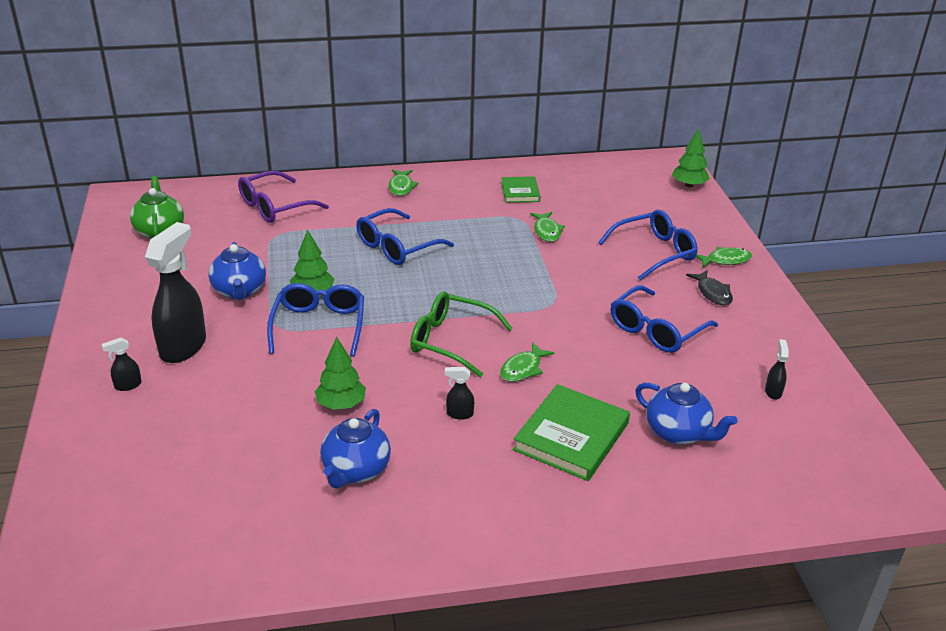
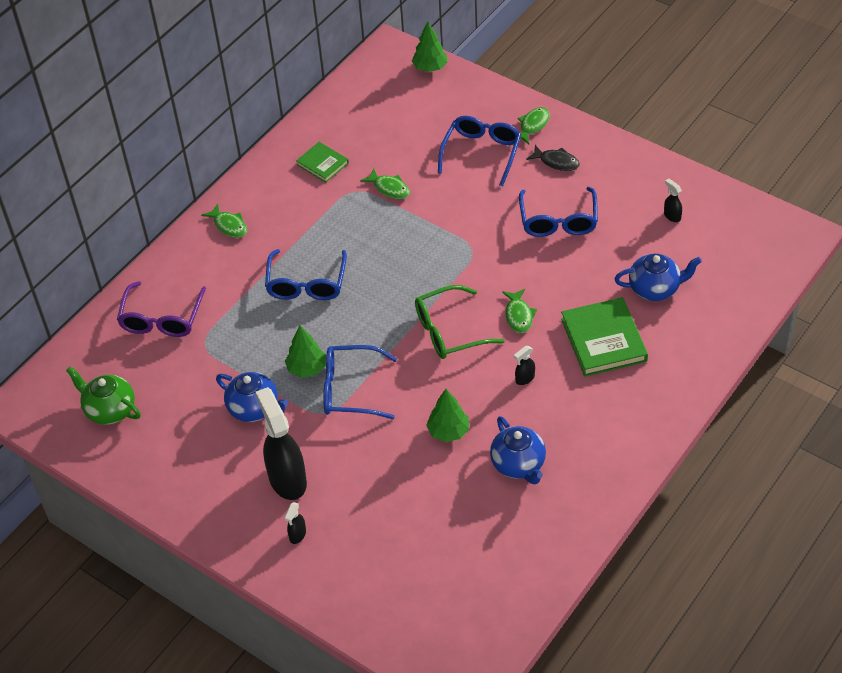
camera: 40 degrees left, 15 degrees up
(319, 325) = (350, 389): blue glasses -> blue glasses turned 45 degrees counterclockwise

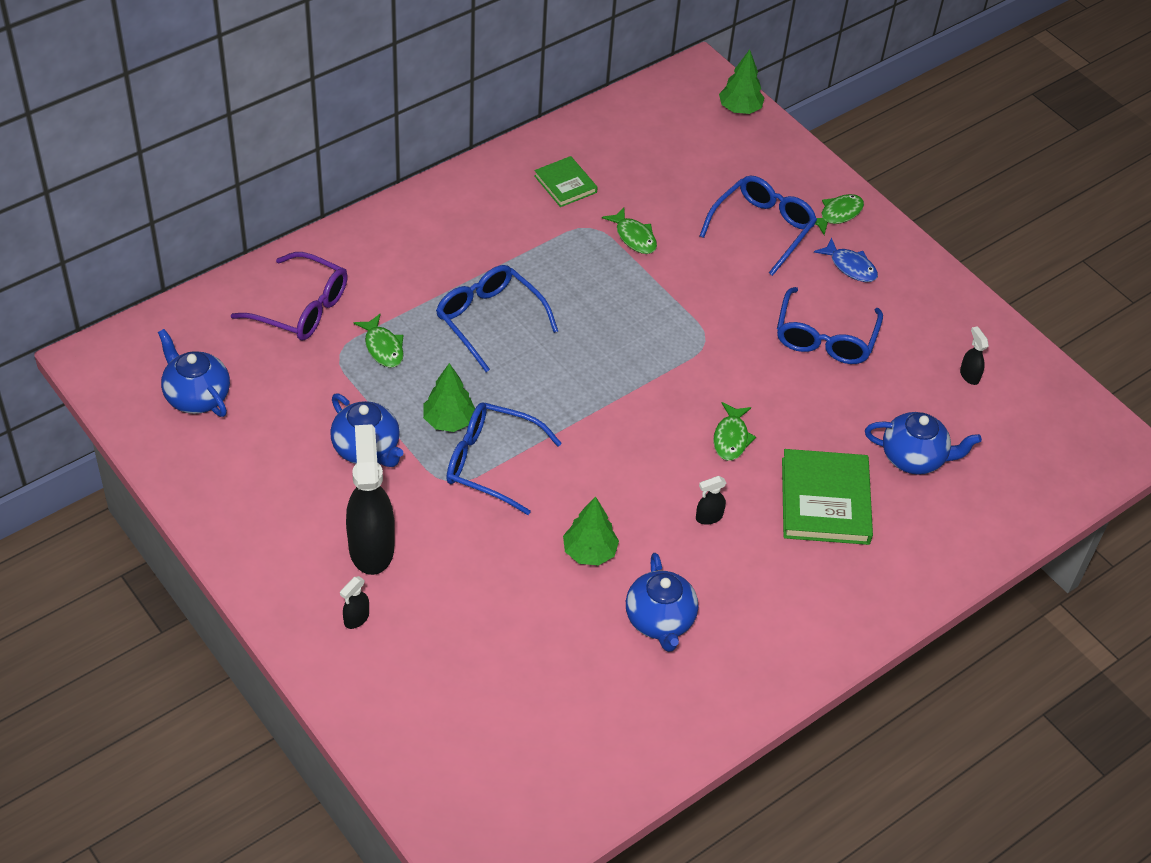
camera: 10 degrees right, 0 degrees up
(110, 410) = (196, 396): green teapot -> blue teapot
(162, 319) = (301, 308): purple glasses -> purple glasses turned 90 degrees counterclockwise
(229, 226) = (425, 223): green fish -> green fish (383, 347)
(306, 284) = (489, 320): blue glasses -> blue glasses turned 120 degrees clockwise
(449, 331) = (638, 430): green glasses -> none
(556, 162) = (850, 266): black fish -> blue fish

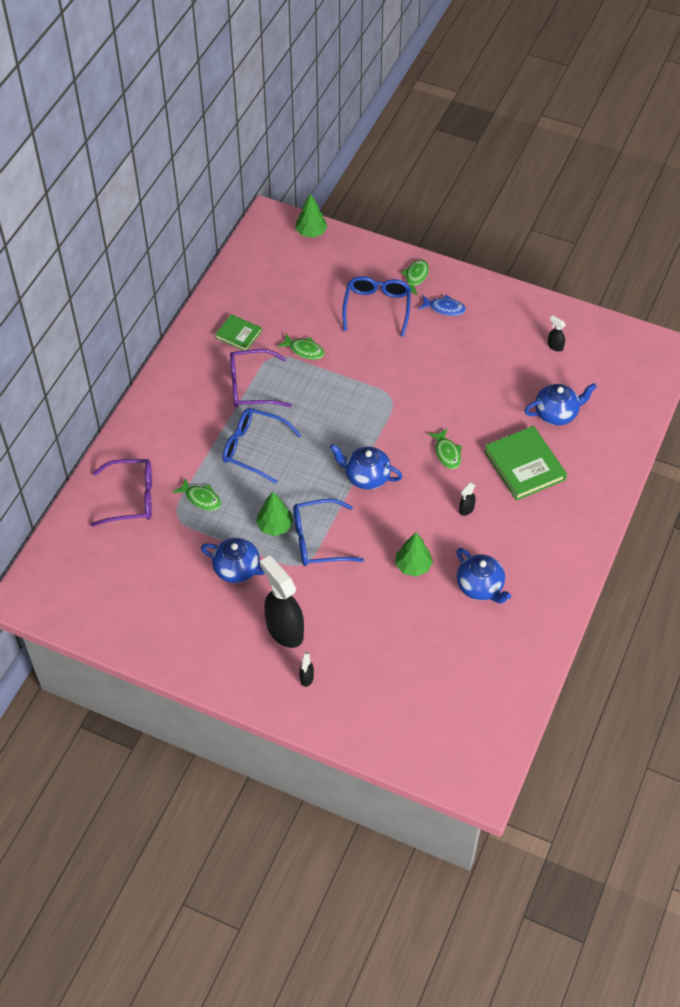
camera: 25 degrees left, 5 degrees up
(196, 396) = (107, 589): blue teapot -> blue teapot (366, 476)
(538, 249) = (251, 386): none -> purple glasses
(825, 338) = (459, 362): blue glasses -> none

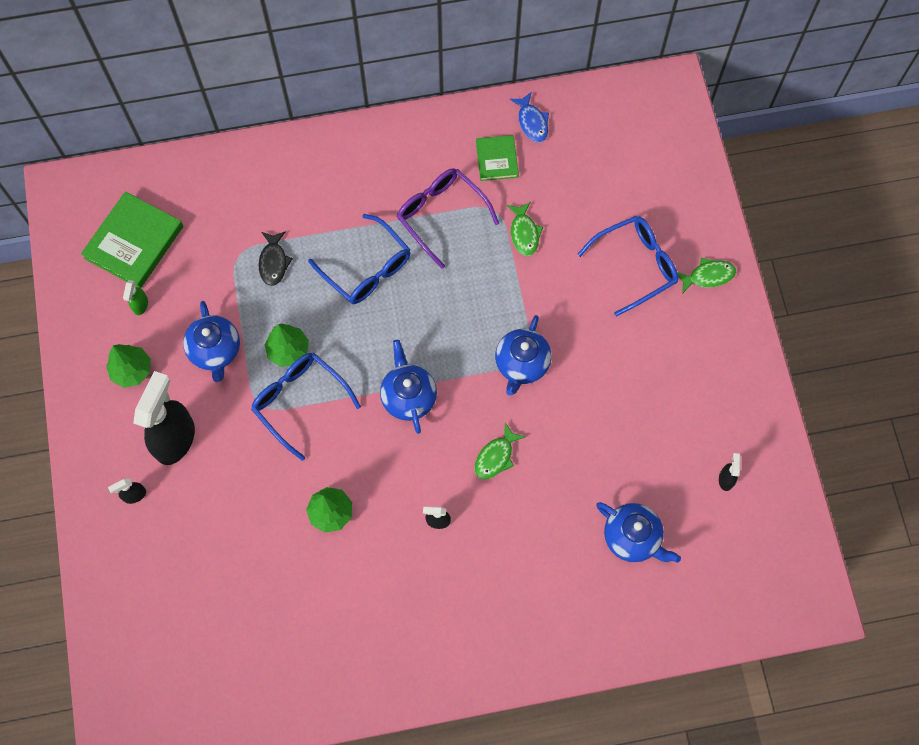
camera: 55 degrees right, 15 degrees up
(132, 498) = (231, 201): purple glasses -> none
(163, 596) = (140, 305): none -> green spray bottle
(201, 498) = (273, 262): green fish -> black fish
(254, 448) = (367, 269): blue glasses -> blue glasses turned 150 degrees clockwise
(311, 232) = (685, 136): green tree -> green tree (132, 370)
(444, 308) = (688, 332): blue fish -> blue fish (532, 122)
(480, 587) = (350, 595): blue teapot -> blue teapot (521, 364)
(524, 465) = (537, 546): green book -> green book (134, 242)

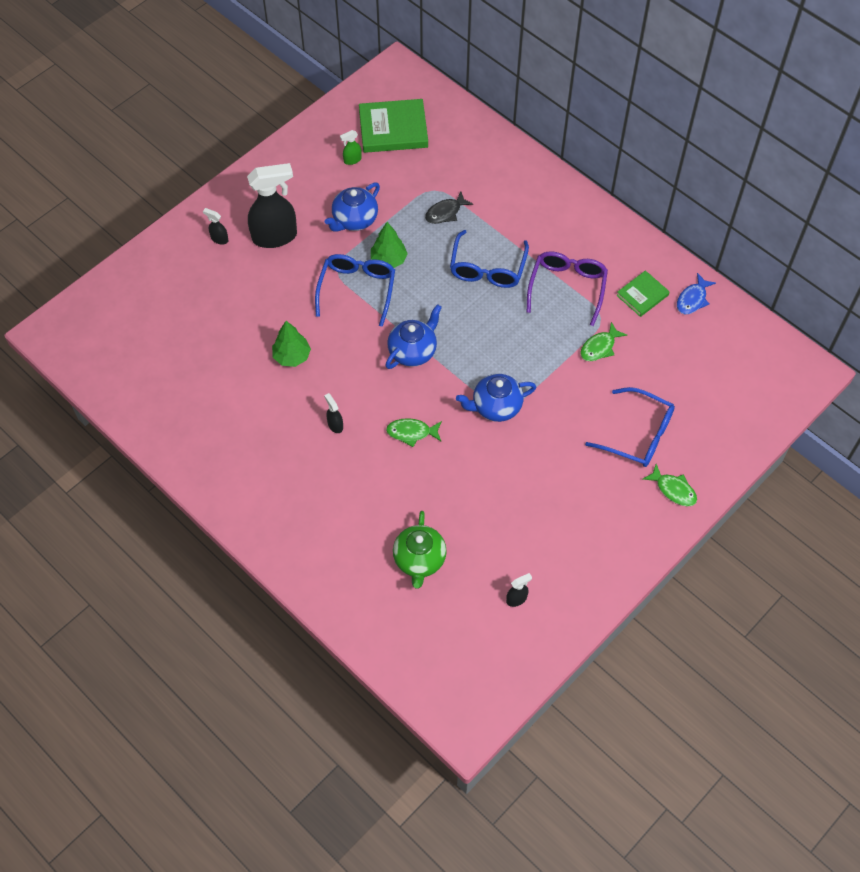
camera: 55 degrees right, 10 degrees down
(132, 370) = (303, 184): green tree -> none
(632, 537) = (419, 560): blue teapot -> green teapot

